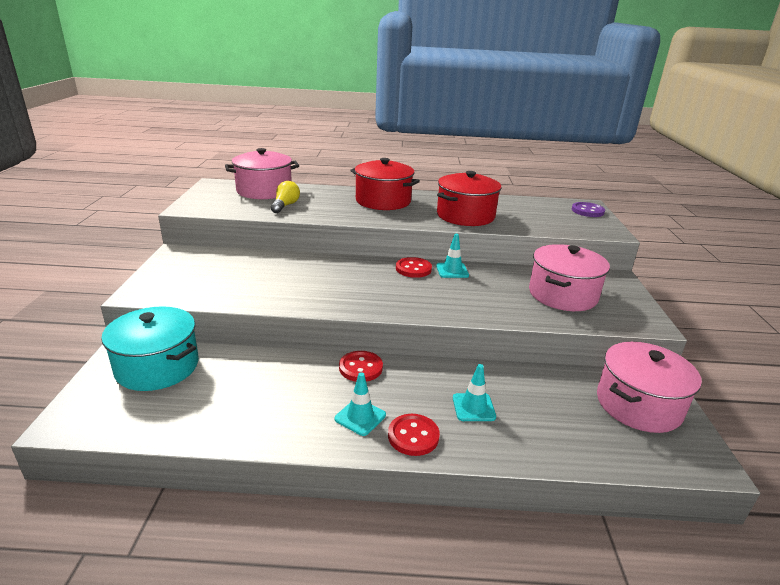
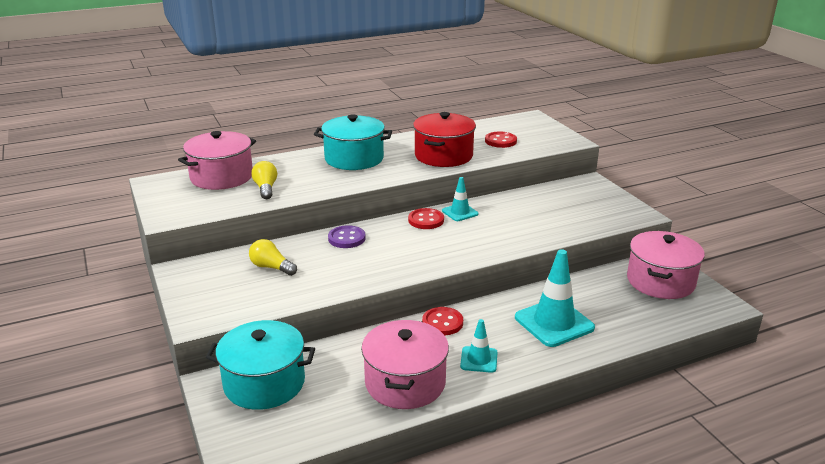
camera: 25 degrees left, 0 degrees up
(242, 270) = (271, 267): none -> yellow light bulb
(383, 201) = (354, 159): red pot -> turquoise pot
(413, 436) = (529, 358): red button -> red button (500, 141)
(473, 407) = (554, 323): turquoise traffic cone -> turquoise traffic cone, size x1.84
(562, 295) = (563, 209): pink pot -> pink pot (405, 383)
(587, 211) = (537, 124): purple button -> purple button (346, 238)

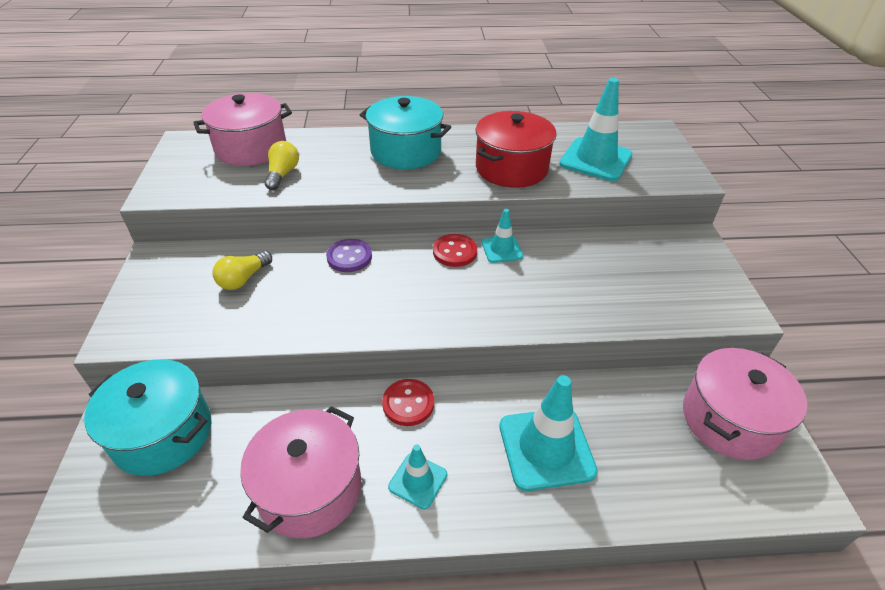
camera: 20 degrees right, 15 degrees up
(271, 267) = (243, 279): yellow light bulb -> yellow light bulb turned 105 degrees counterclockwise
(500, 141) = (595, 160): red button -> turquoise traffic cone

